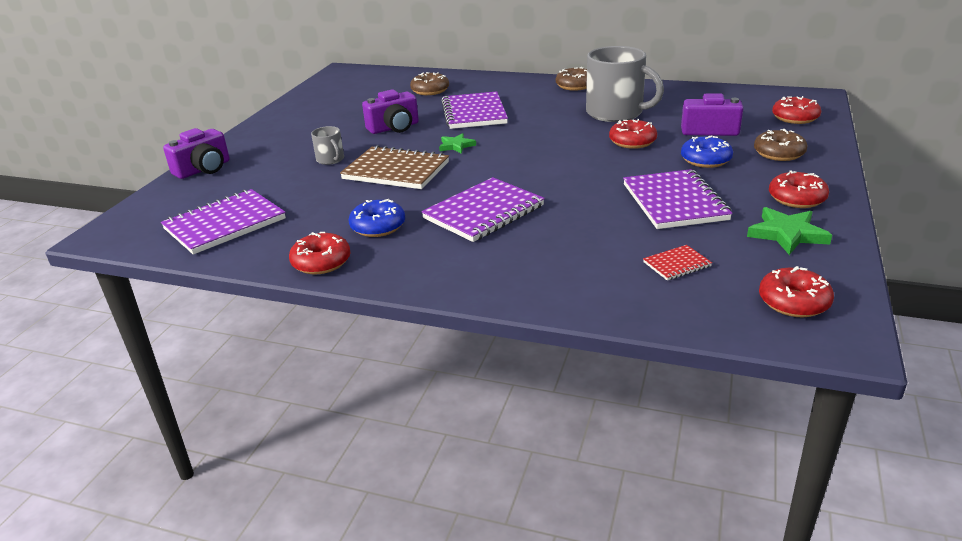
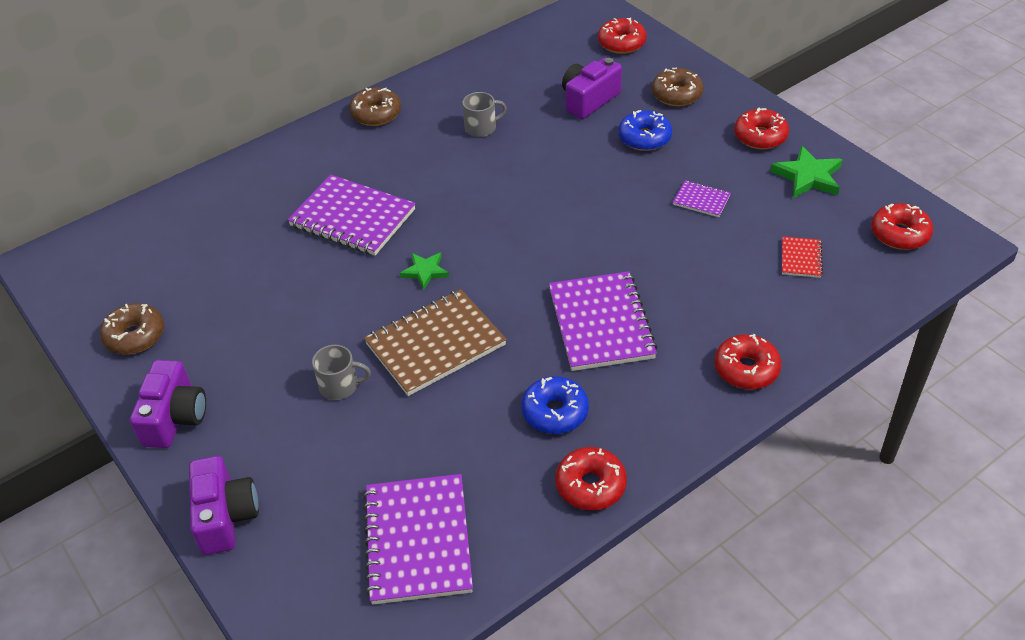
camera: 55 degrees left, 15 degrees up
(394, 128) = (312, 297): purple camera -> purple camera (175, 417)
(430, 90) = (235, 219): brown donut -> brown donut (135, 336)
(616, 113) = (481, 128): grey mug -> grey mug, size x0.46
(632, 142) = (559, 155): red donut -> red donut (746, 369)
(675, 202) = (701, 200): purple notebook -> purple notebook, size x0.47

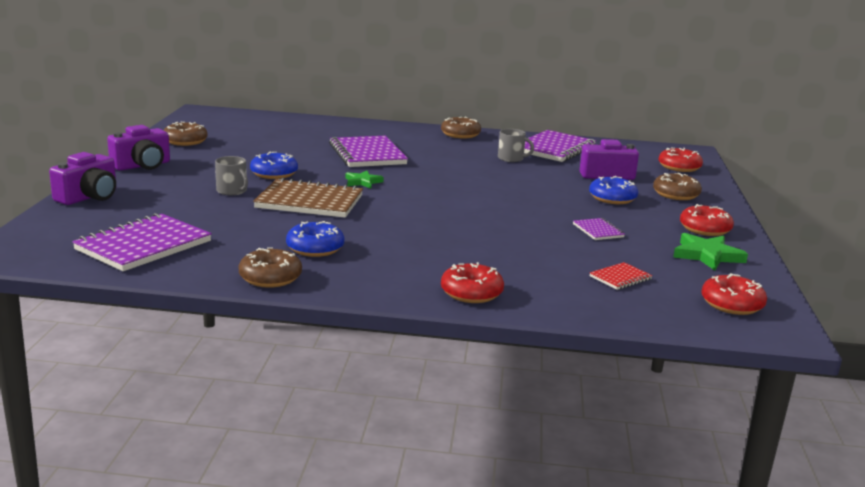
camera: 40 degrees right, 25 degrees down
(326, 323) = (274, 174): none -> blue donut
(590, 485) = (270, 278): red donut -> brown donut
(601, 323) = (419, 237): purple notebook -> purple notebook (554, 149)

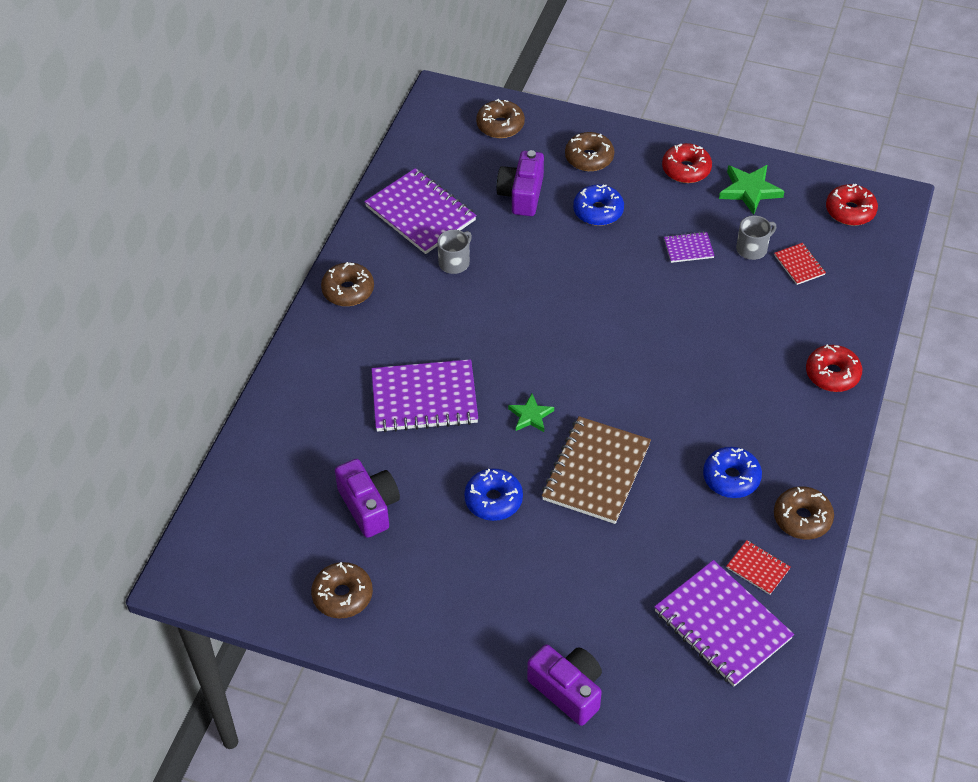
camera: 75 degrees left, 30 degrees up
(142, 166) = (449, 641): purple camera -> purple camera (369, 506)
(207, 259) = (758, 568): none -> red notebook
(232, 191) = (554, 544): grey mug -> grey mug (752, 248)
(679, 167) = (500, 125): red donut -> brown donut

